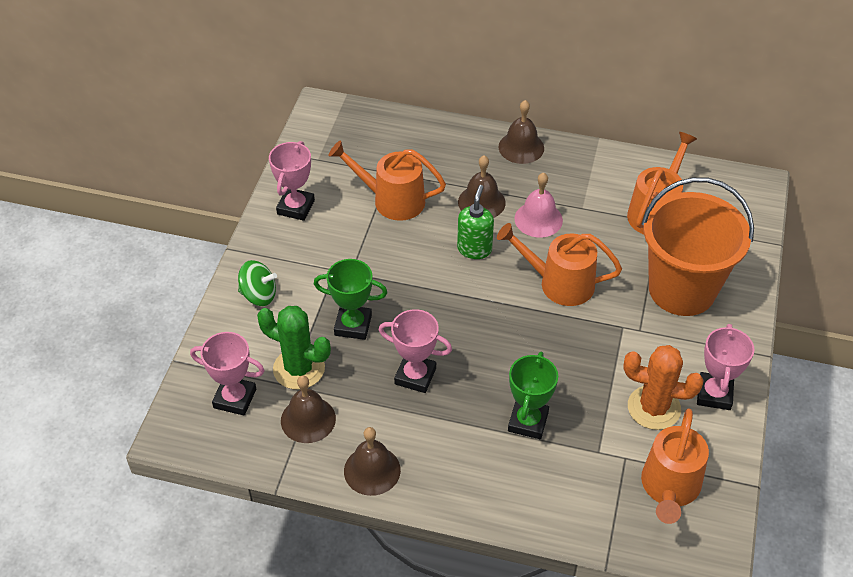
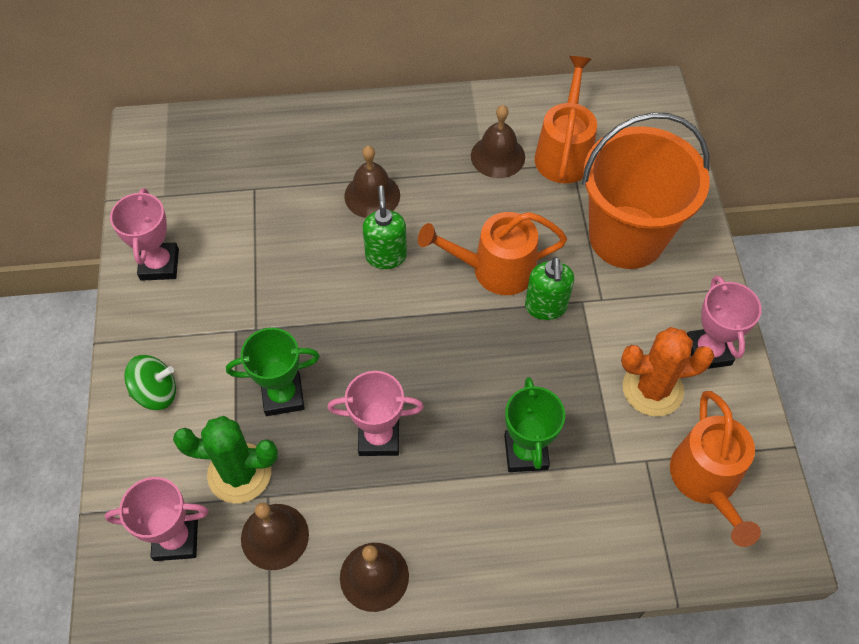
camera: 20 degrees left, 10 degrees up
(392, 200) = (270, 222): orange watering can -> none
(521, 147) = (390, 116): brown bell -> brown bell (498, 156)
(538, 219) = (442, 198): pink bell -> none
(590, 322) = (545, 307): none -> green soap dispenser

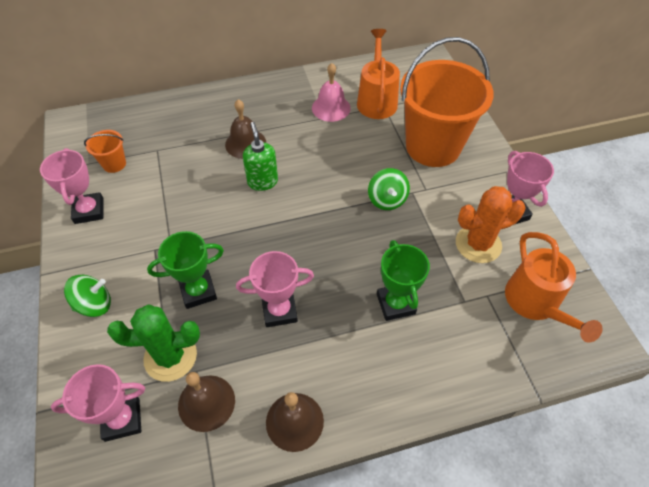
camera: 10 degrees left, 5 degrees down
(197, 201) = (114, 164): none -> orange bucket
(495, 269) = (344, 180): orange watering can -> none
(498, 156) = (331, 108): brown bell -> pink bell
(545, 307) = (387, 200): green soap dispenser -> green spinning top

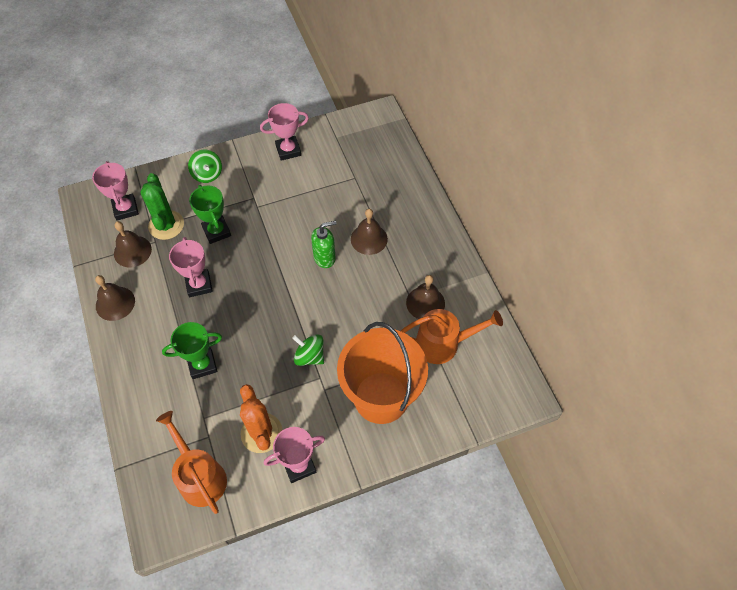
camera: 85 degrees right, 5 degrees up
(114, 164) = (336, 153): orange bucket -> none
(331, 108) = (425, 303): pink bell -> brown bell
(387, 200) = (309, 356): green spinning top -> green spinning top turned 45 degrees clockwise
(535, 303) = (200, 476): orange watering can -> orange watering can turned 75 degrees clockwise

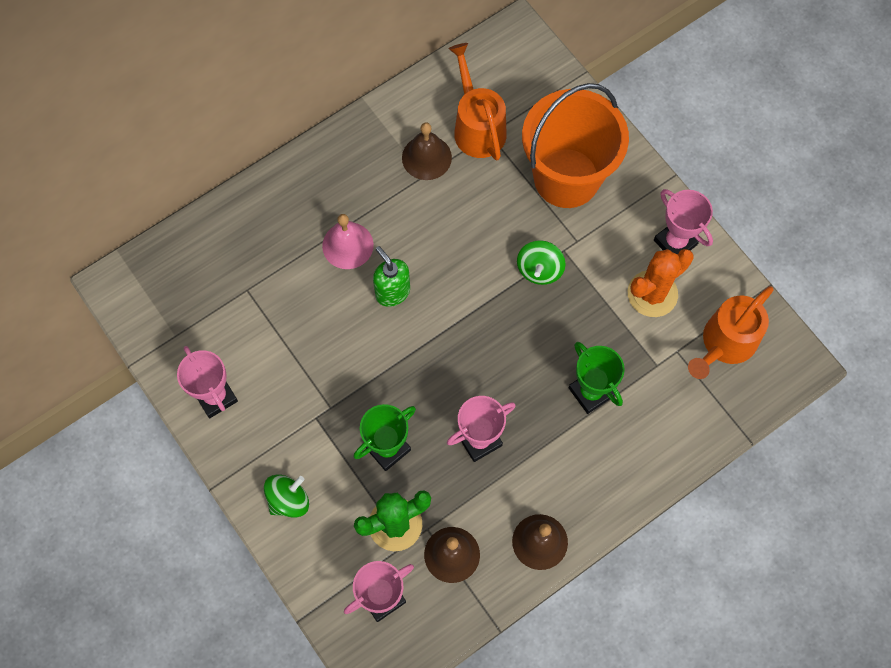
camera: 105 degrees left, 10 degrees up
(369, 239) = (347, 245): brown bell -> pink bell

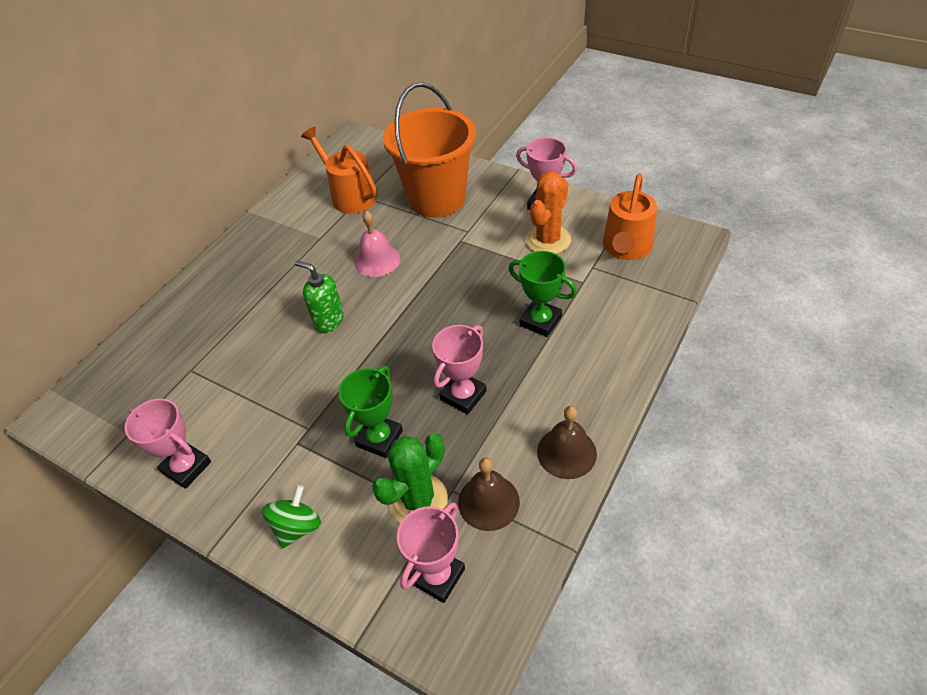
camera: 20 degrees left, 20 degrees down
(347, 245) = (274, 304): pink bell -> pink bell (377, 260)
(426, 157) = (317, 226): brown bell -> none
(539, 269) = (448, 259): green spinning top -> none

